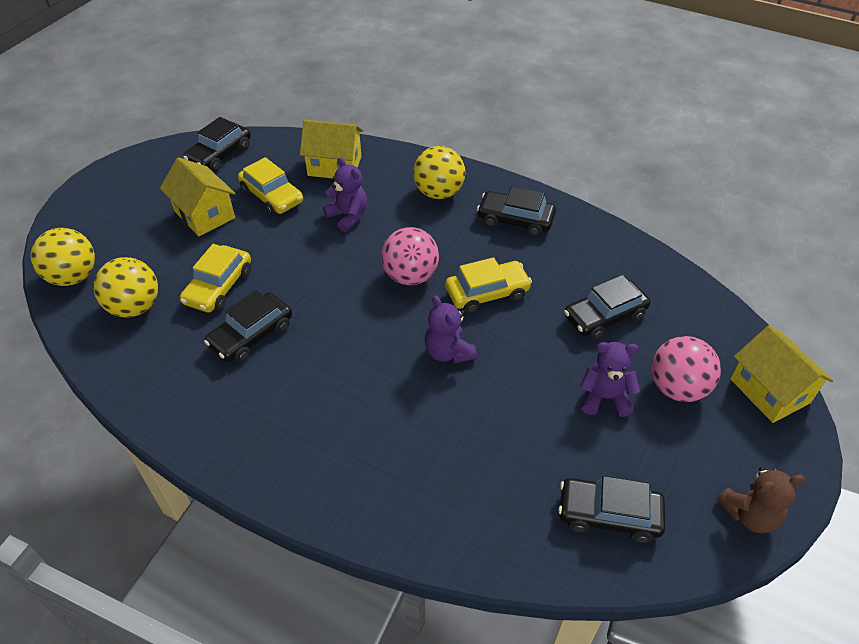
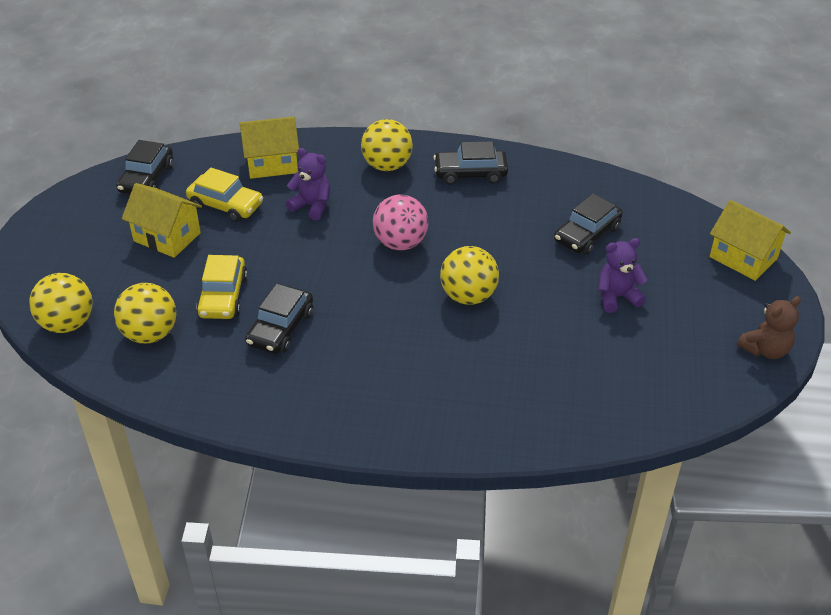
camera: 20 degrees left, 5 degrees down
(448, 352) = (468, 296): purple teddy bear -> yellow ball
(487, 293) = (477, 240): yellow car -> none
(608, 515) = (660, 380): black car -> none
(677, 388) = (671, 274): pink ball -> none

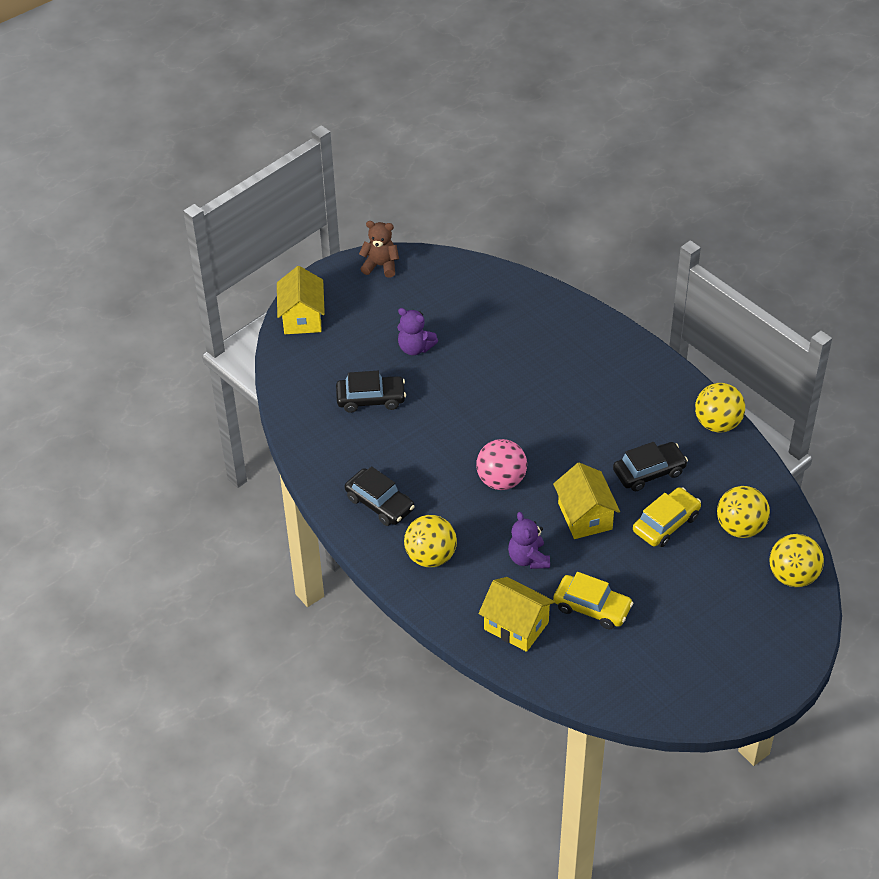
camera: 135 degrees left, 5 degrees up
(147, 178) = (631, 685): black car -> none
(167, 237) = (663, 607): yellow house -> yellow house (585, 516)
(226, 205) = (592, 607): yellow car -> yellow car turned 135 degrees clockwise
(468, 296) = (504, 411): yellow ball -> yellow ball (717, 423)

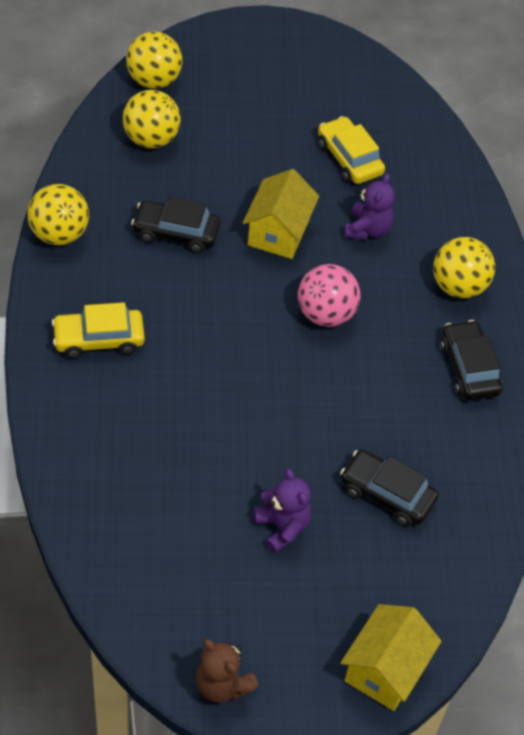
camera: 150 degrees left, 5 degrees up
(516, 626) = (430, 184): yellow house -> none
(666, 523) = (212, 181): yellow car -> yellow car (99, 339)

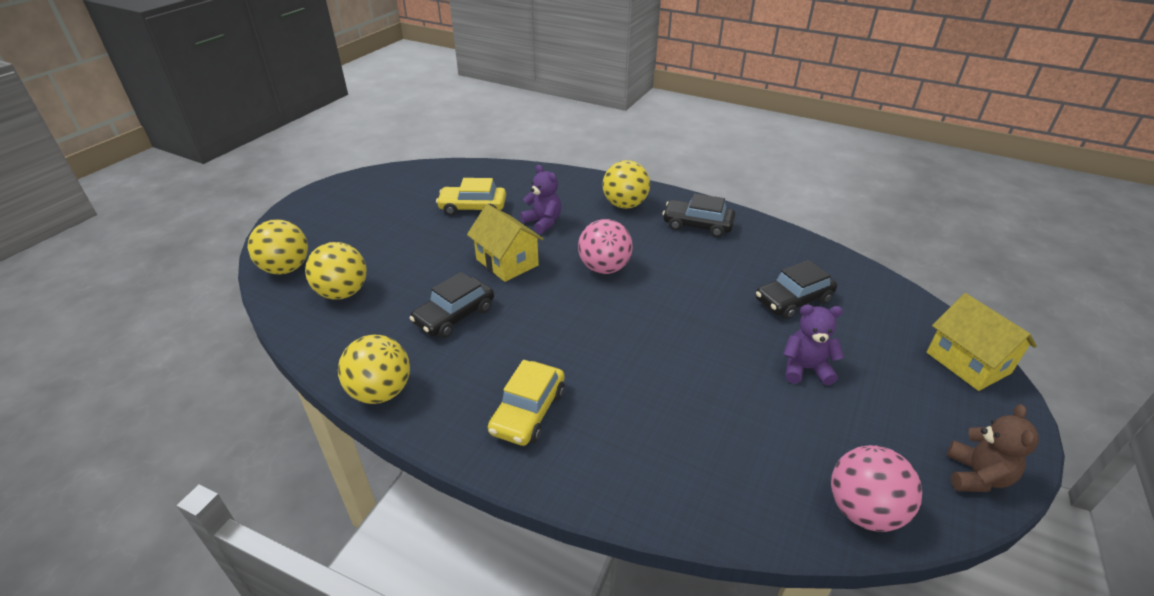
camera: 55 degrees left, 15 degrees down
(133, 602) = (863, 510): none -> pink ball
(222, 684) = (976, 476): brown teddy bear -> brown teddy bear turned 60 degrees counterclockwise

